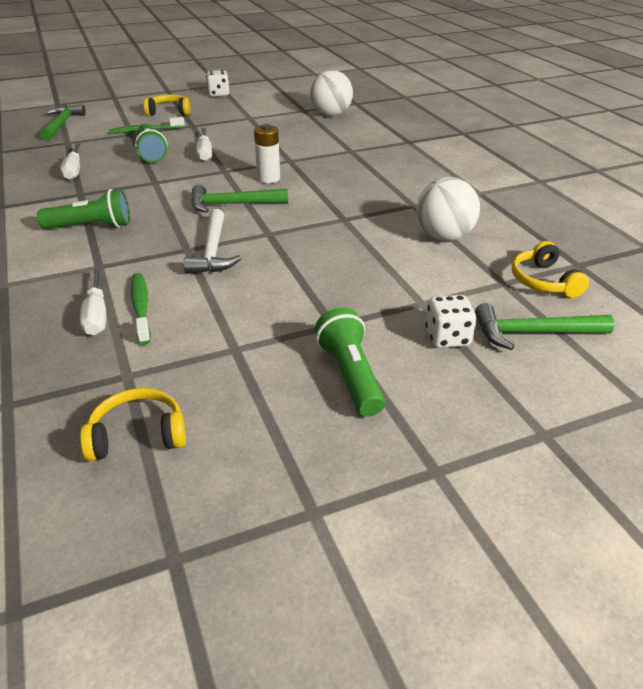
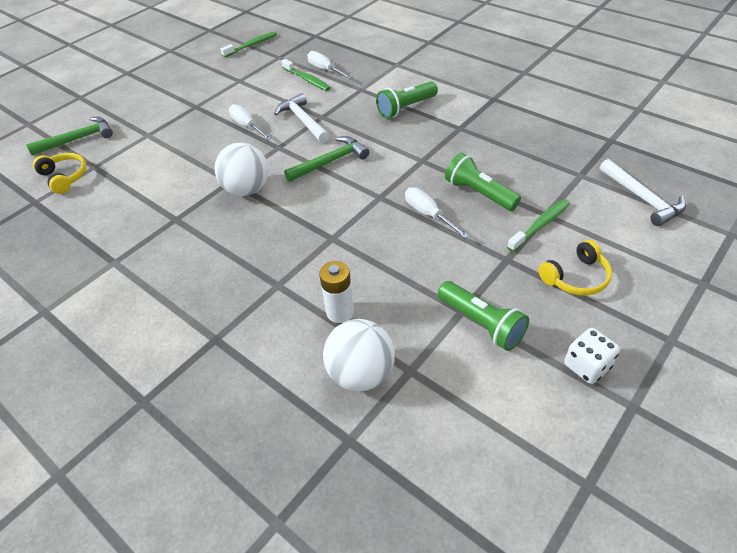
camera: 155 degrees right, 10 degrees up
(62, 124) = (642, 198): green hammer -> white hammer
(74, 170) = (507, 146): white screwdriver -> white screwdriver (247, 126)
(138, 435) = (252, 45): yellow headphones -> green toothbrush
(268, 178) = (329, 202): white battery -> white battery (340, 312)
(350, 375) = (175, 89): green flashlight -> green flashlight (481, 323)
(444, 236) = (141, 192): white ball -> white ball (247, 189)
(447, 338) = (128, 120): white dice -> none

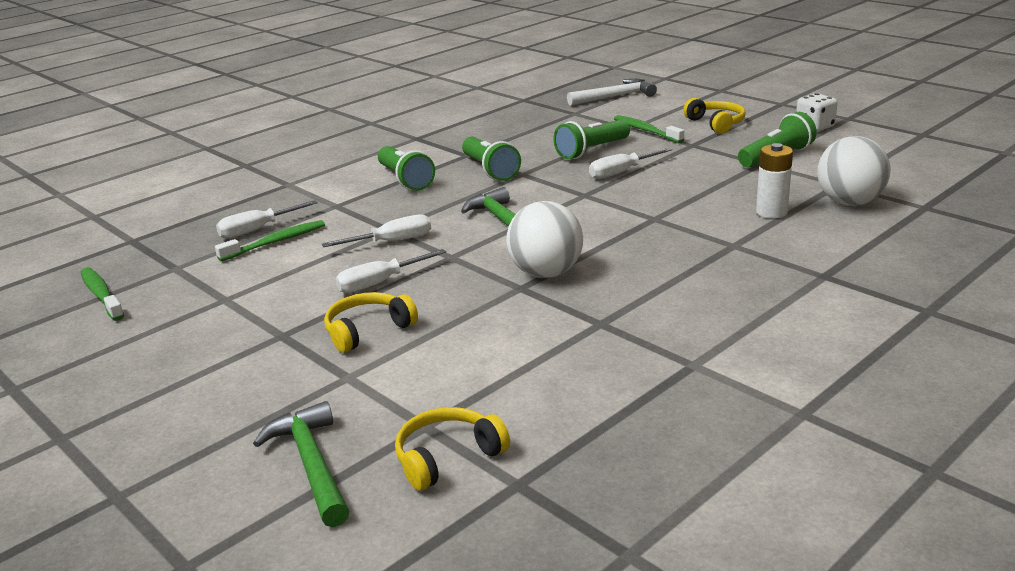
camera: 85 degrees left, 20 degrees down
(192, 132) = (367, 330): none -> yellow headphones
(303, 121) = (392, 241): white hammer -> white screwdriver
(427, 143) = (490, 170): none -> green flashlight

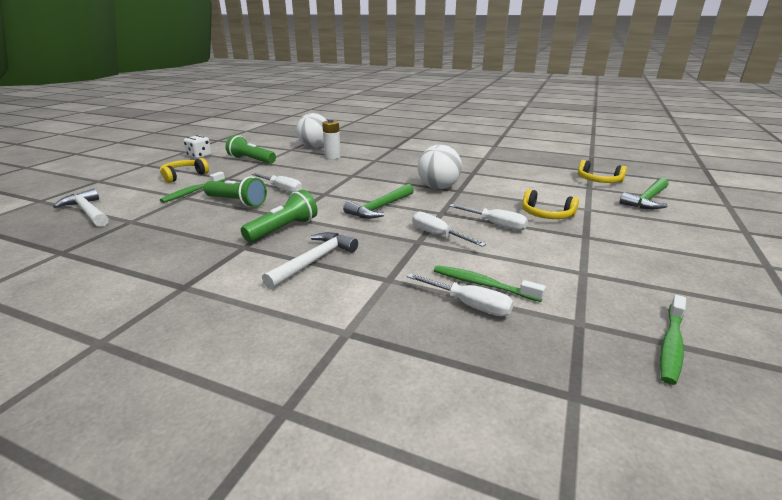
camera: 115 degrees left, 0 degrees up
(405, 180) = (314, 261): green flashlight -> white hammer

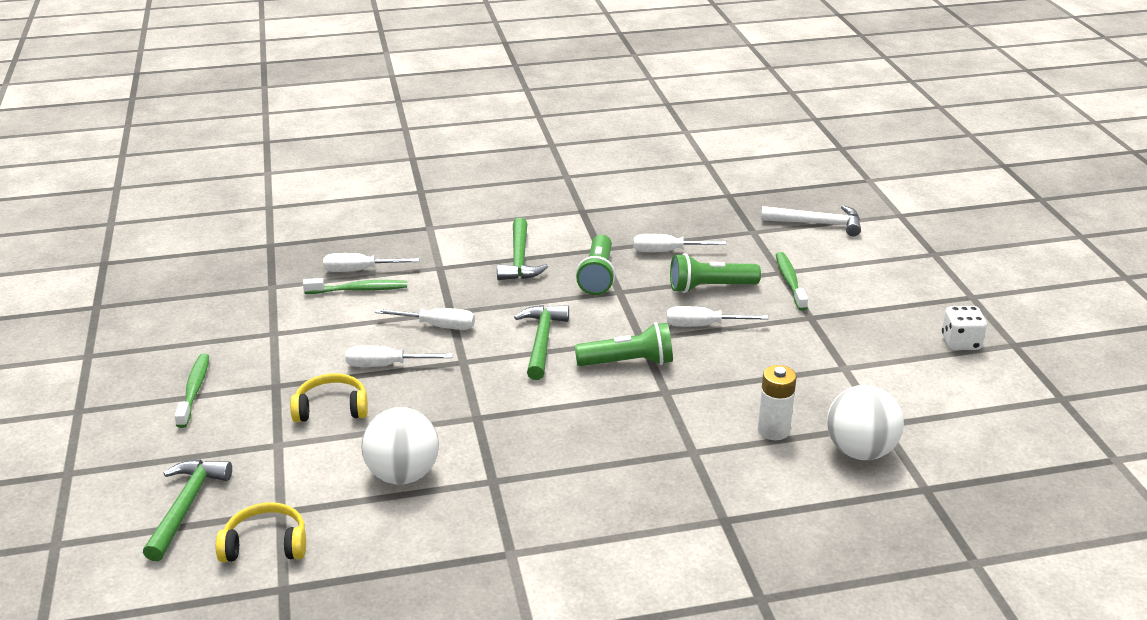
camera: 145 degrees right, 5 degrees up
(183, 176) = (868, 298): yellow headphones -> none
(209, 228) = (666, 251): none -> white screwdriver
(251, 160) = (869, 365): green flashlight -> green flashlight (628, 362)
(314, 261) = (519, 259): white hammer -> green hammer
(438, 188) = (511, 412): white ball -> white ball (403, 475)
(671, 345) = (205, 292): green toothbrush -> green toothbrush (194, 390)

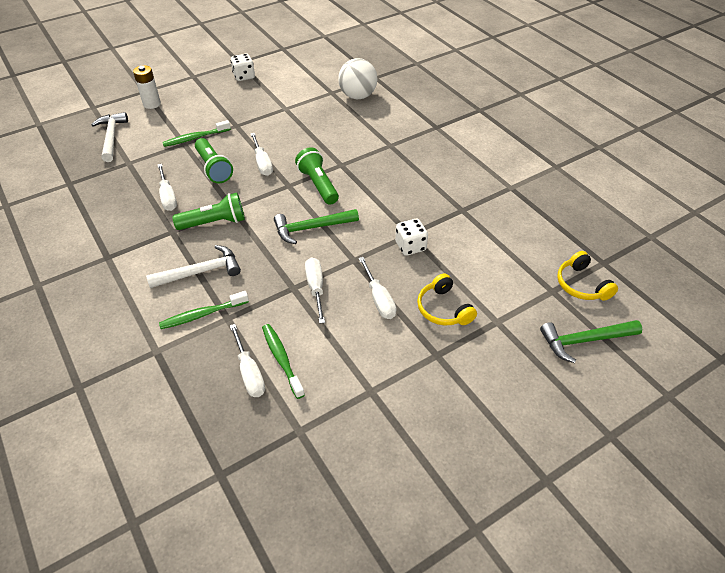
camera: 110 degrees left, 15 degrees up
(194, 390) = (472, 406): green toothbrush -> green toothbrush (202, 314)
(403, 475) = (483, 248): white ball -> none
(453, 411) = (410, 246): none -> white dice
(519, 259) = (201, 272): green hammer -> white hammer
(773, 430) = (356, 123): white battery -> white battery (152, 104)

